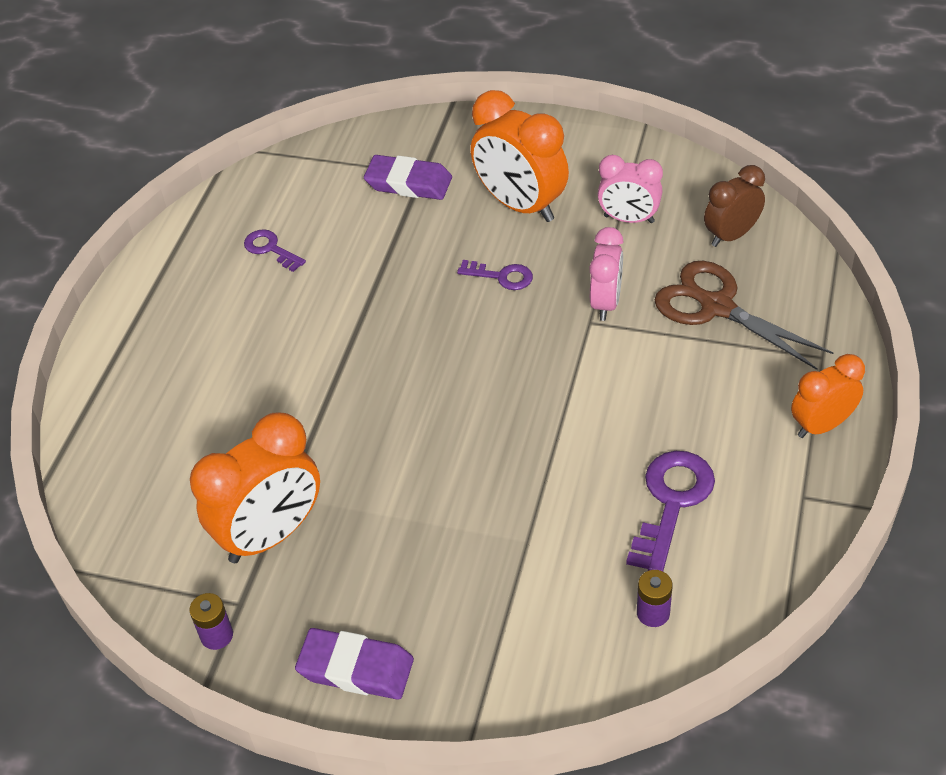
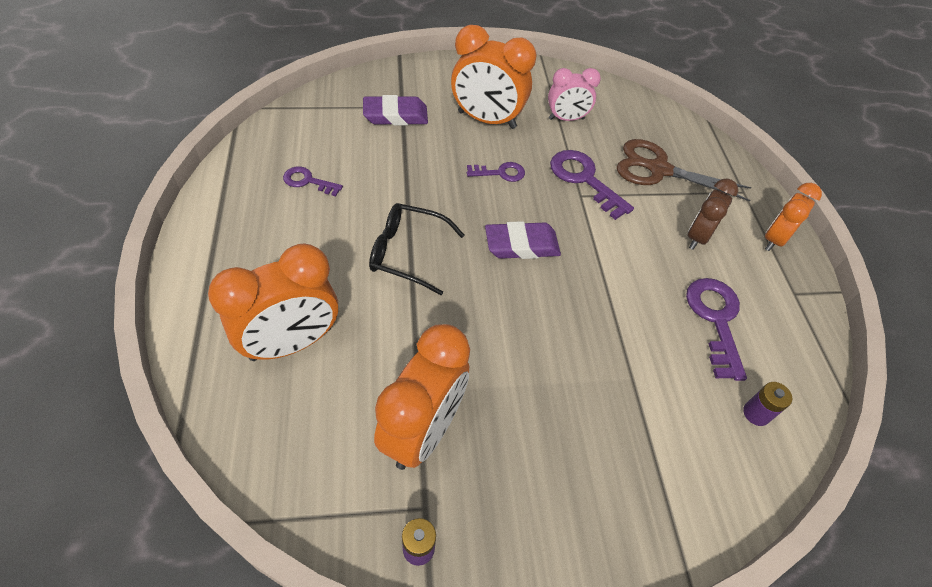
camera: 30 degrees left, 5 degrees up
(180, 420) = (291, 343): none -> orange clock
(343, 351) = (407, 253): none -> black glasses
(356, 668) = (559, 540): purple eraser -> purple eraser (521, 245)
(605, 303) = (584, 179): pink clock -> purple key
(731, 235) = (638, 120): brown clock -> brown clock (697, 237)

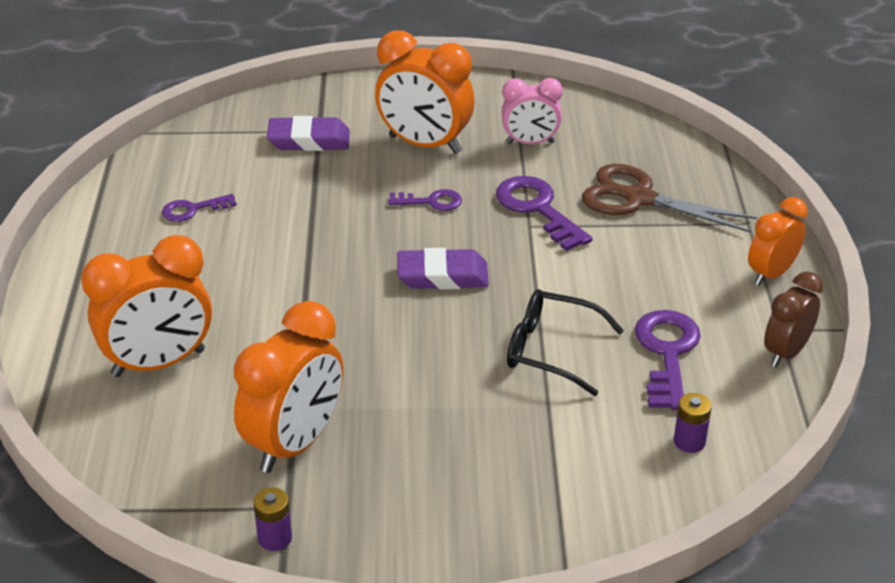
camera: 10 degrees right, 15 degrees down
(308, 181) = (193, 210): purple key -> purple key turned 45 degrees counterclockwise
(407, 253) = (302, 282): black glasses -> black glasses (551, 350)
(697, 237) = (669, 270): brown clock -> brown clock (786, 352)

